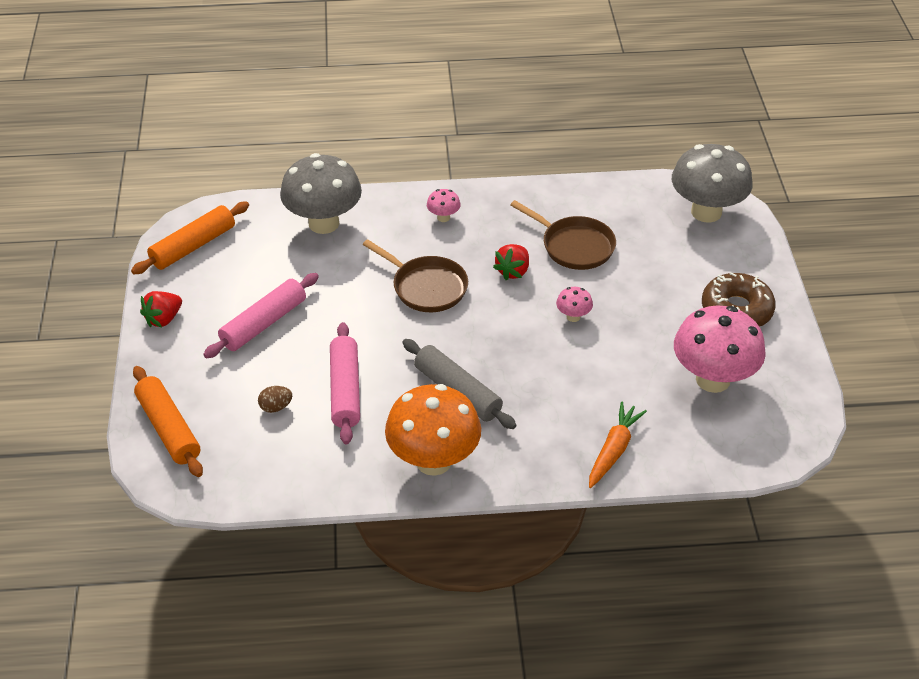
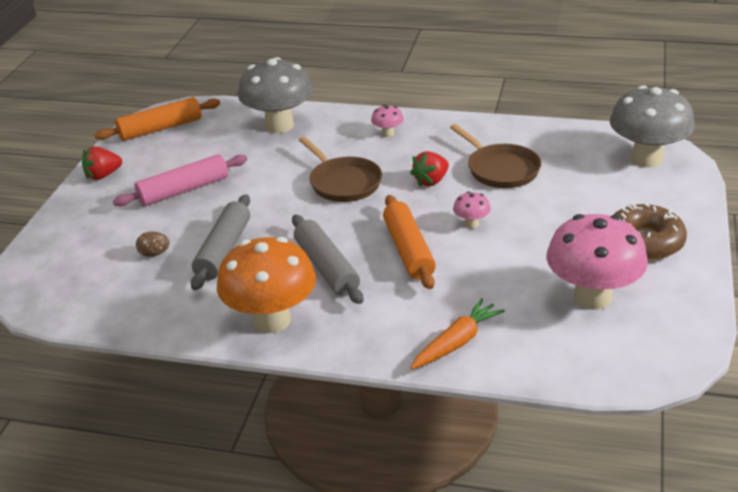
camera: 20 degrees right, 10 degrees down
(169, 428) = (53, 255): orange rolling pin -> orange rolling pin (408, 250)
(345, 390) = (223, 250): pink rolling pin -> grey rolling pin

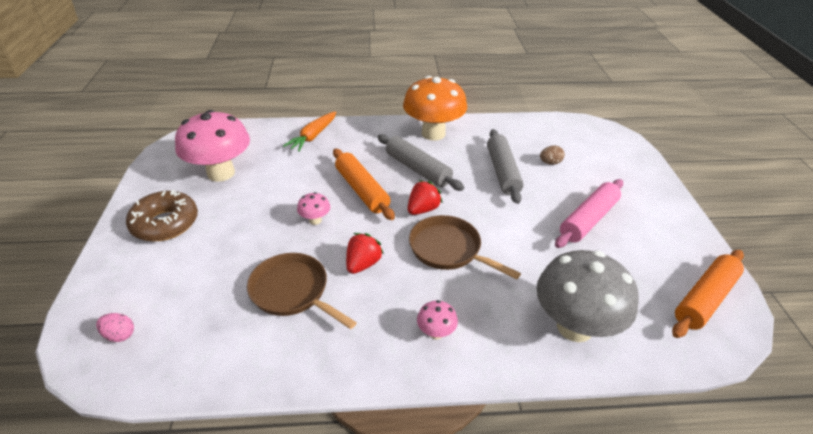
camera: 160 degrees right, 5 degrees up
(103, 175) = (679, 225): red strawberry -> red strawberry (423, 209)
(647, 159) = (120, 335): grey mushroom -> pink egg

